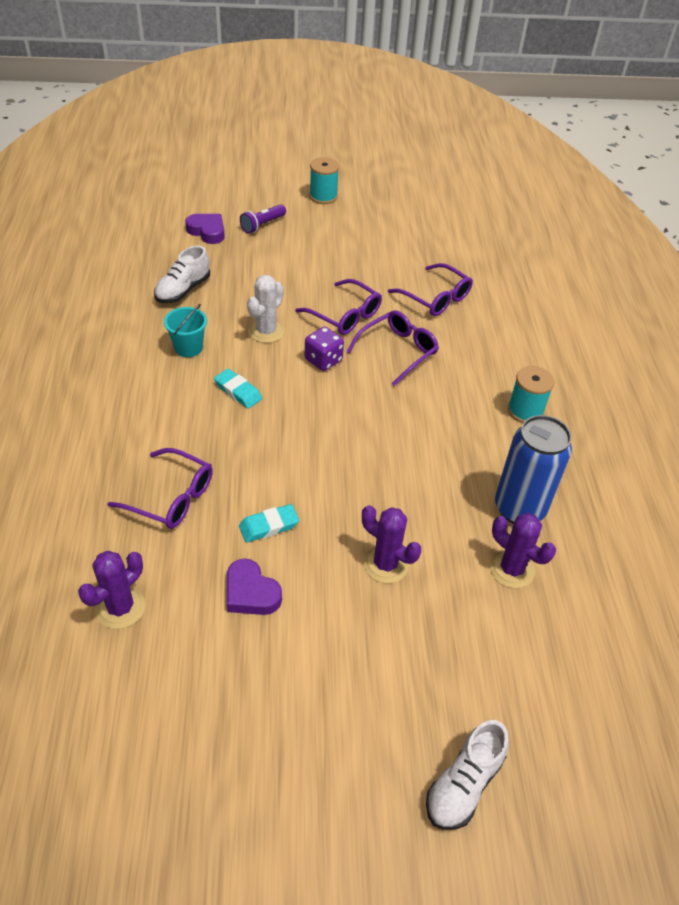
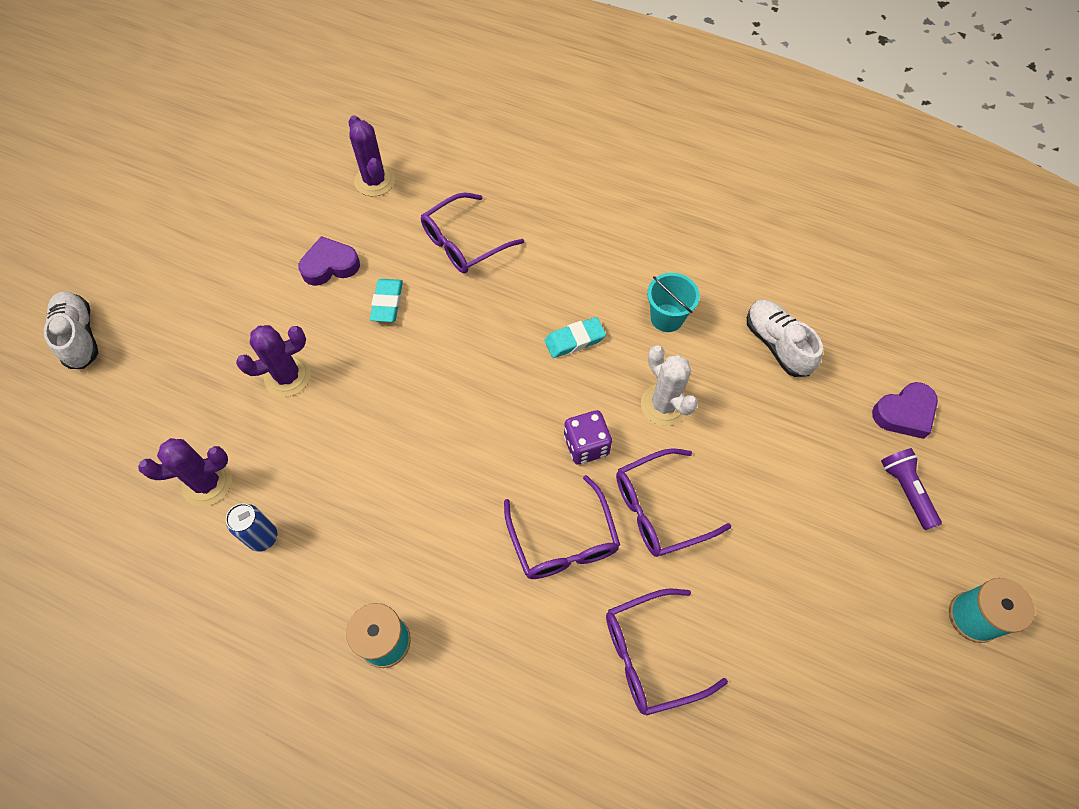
camera: 120 degrees right, 15 degrees up
(519, 508) = (263, 537): blue can -> blue can, size x0.50

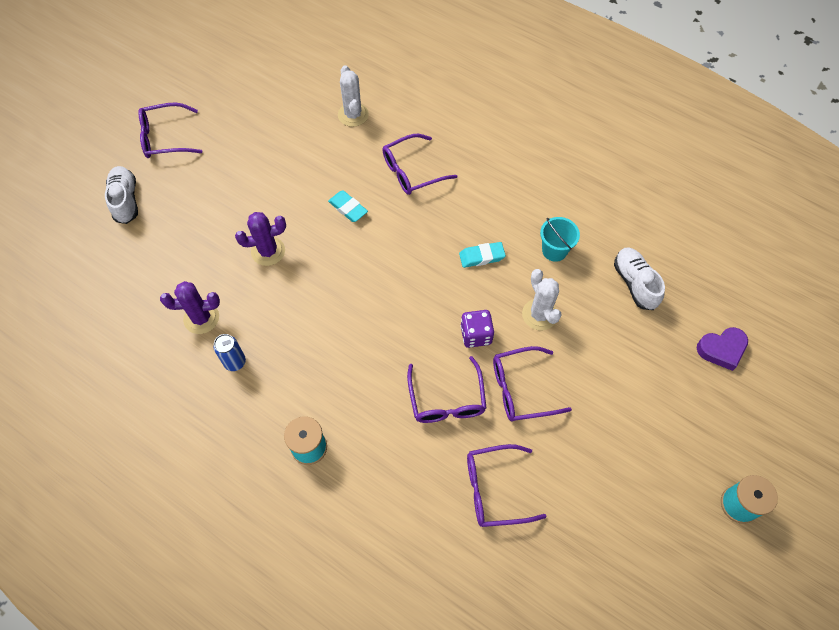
camera: 10 degrees right, 0 degrees up
(125, 245) = (165, 138): none -> purple glasses
(330, 265) = (310, 174): purple heart -> none
(374, 181) = (353, 115): purple cactus -> white cactus
(387, 303) = (348, 208): turquoise eraser -> turquoise eraser turned 60 degrees counterclockwise
(906, 490) = (709, 406): purple flashlight -> none

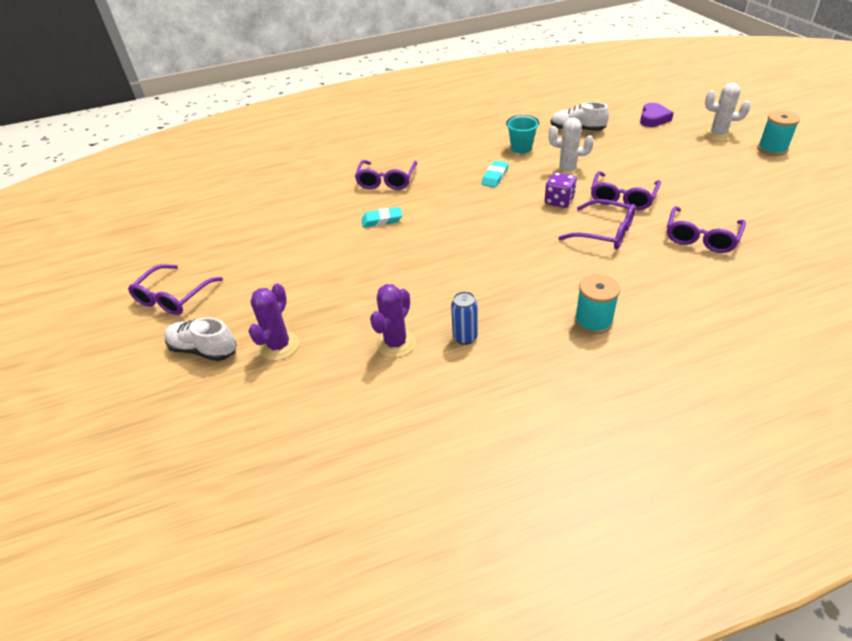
camera: 50 degrees left, 20 degrees down
(268, 251) = (372, 276): purple cactus -> purple cactus (279, 346)
(353, 115) = (300, 189): white cactus -> white cactus (718, 135)

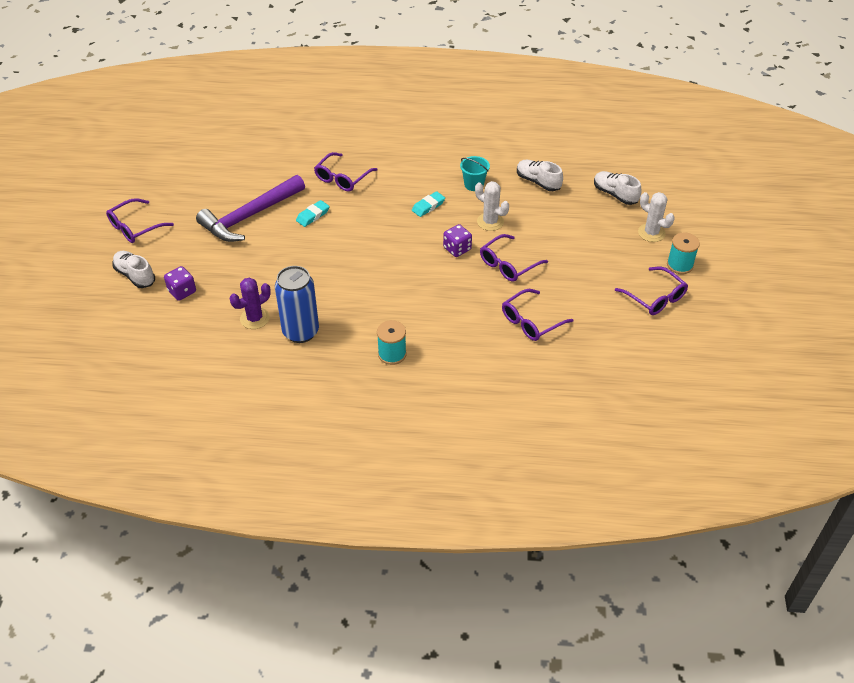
camera: 20 degrees right, 5 degrees up
(279, 346) = (182, 291): purple cactus -> purple dice
(310, 243) = (249, 216): none -> purple hammer
(382, 220) = (313, 215): turquoise eraser -> turquoise eraser turned 60 degrees counterclockwise
(465, 337) = (300, 332): blue can -> blue can, size x2.00
(604, 233) = (464, 290): purple glasses -> purple glasses (655, 297)
(653, 119) = (615, 194): purple heart -> white shoe

